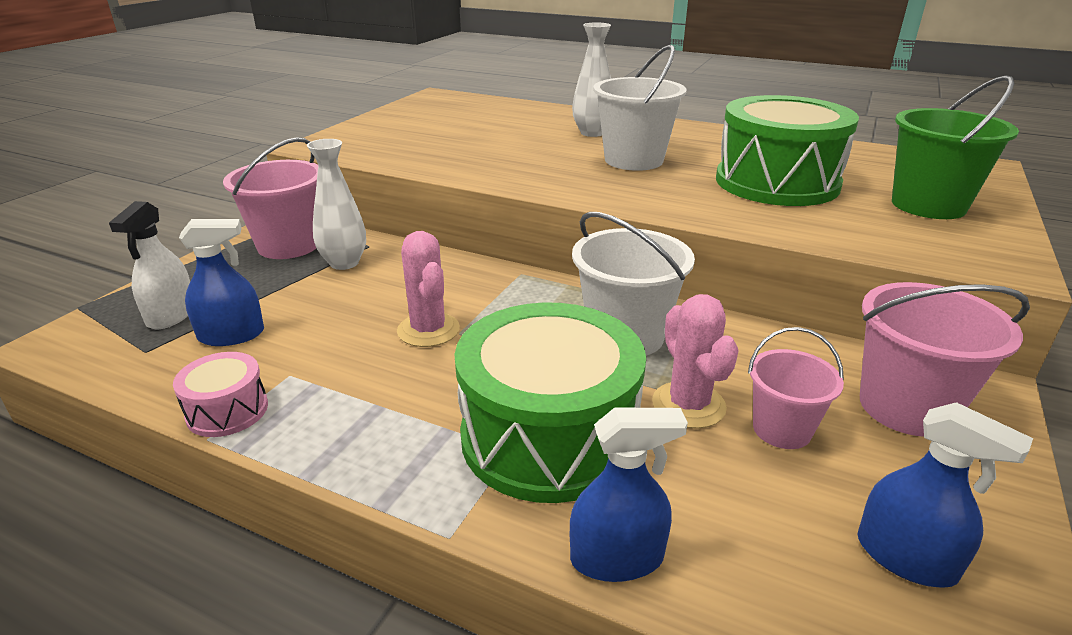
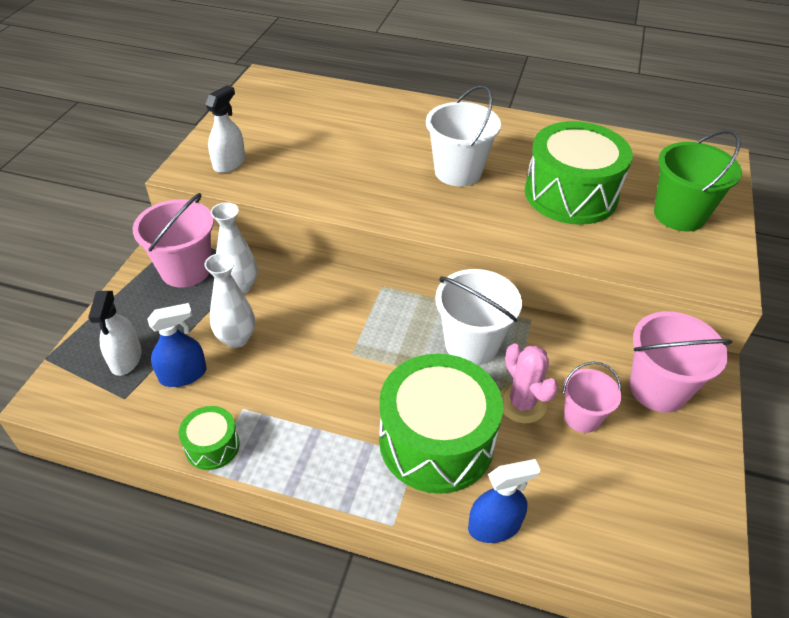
camera: 10 degrees left, 15 degrees up
(227, 411) = (212, 446): pink drum -> green drum
(367, 143) = (229, 163): none -> white spray bottle
(428, 330) = (329, 353): pink cactus -> none
(592, 133) = (417, 133): white vase -> white vase (236, 338)
(905, 557) = (654, 503): blue spray bottle -> none

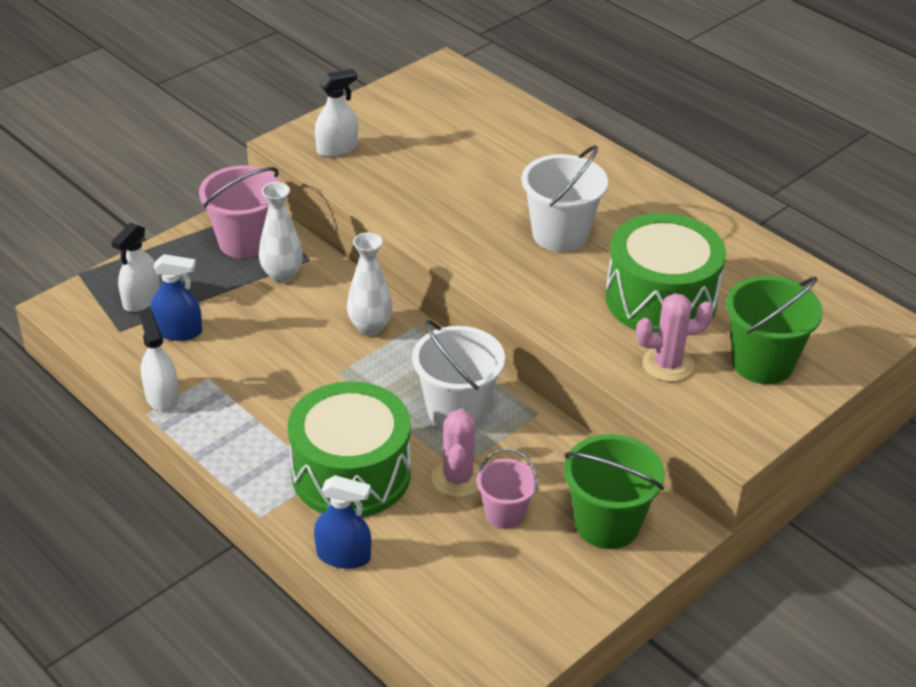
camera: 30 degrees right, 5 degrees down
(212, 446) = (162, 396): green drum -> white spray bottle
(236, 338) = (245, 319): white vase -> white vase (370, 327)
(623, 241) = (667, 364): none -> pink cactus
(658, 389) = (607, 524): pink bucket -> green bucket

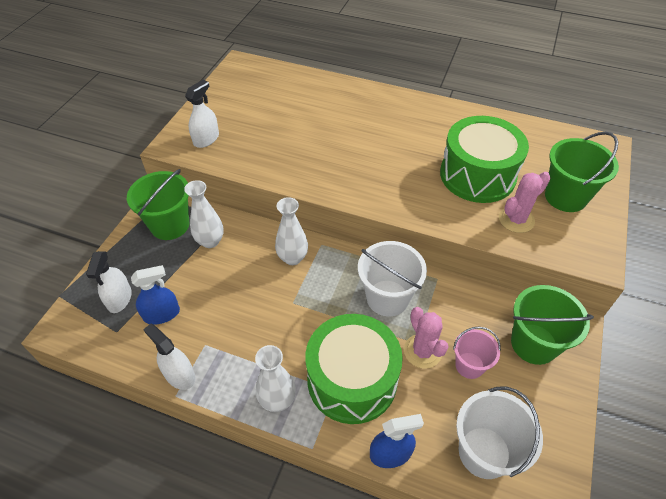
camera: 25 degrees left, 10 degrees up
(245, 241) = (170, 225): pink bucket -> green bucket
(253, 459) = (277, 400): none -> white vase
(560, 234) = (387, 152): white bucket -> white bucket (484, 452)

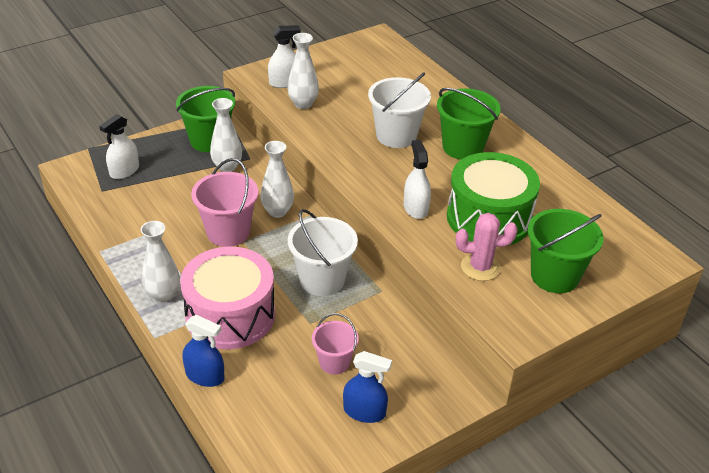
camera: 35 degrees right, 10 degrees down
(161, 314) = (142, 196): blue spray bottle -> blue spray bottle (364, 412)
(179, 375) = (115, 240): white spray bottle -> white spray bottle (415, 208)
(242, 151) = (303, 104): none -> white vase
(272, 302) = (228, 232): none -> pink bucket
(352, 380) = (230, 315): green drum -> pink drum
(422, 351) = (307, 330): pink cactus -> none
(484, 452) = (276, 421): white bucket -> white bucket (396, 136)
(533, 344) = (410, 382): green bucket -> green bucket (463, 147)

